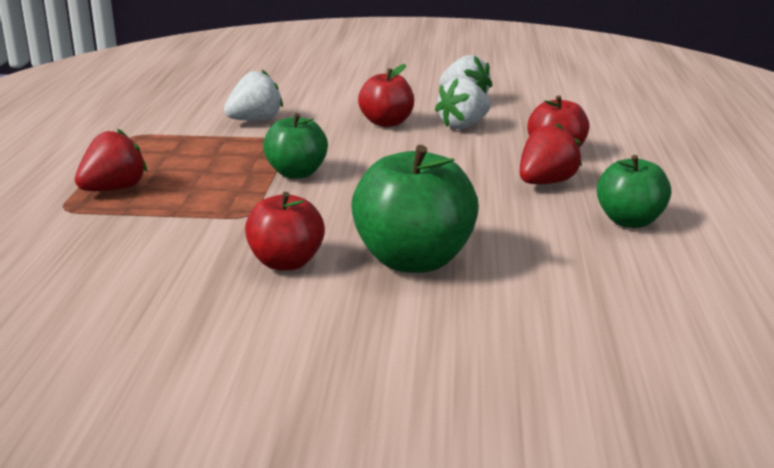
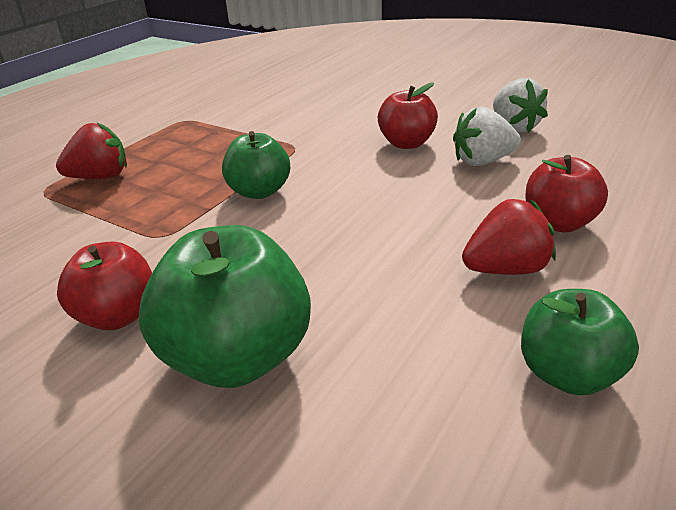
camera: 30 degrees right, 10 degrees up
(255, 120) = (293, 120): white strawberry -> none

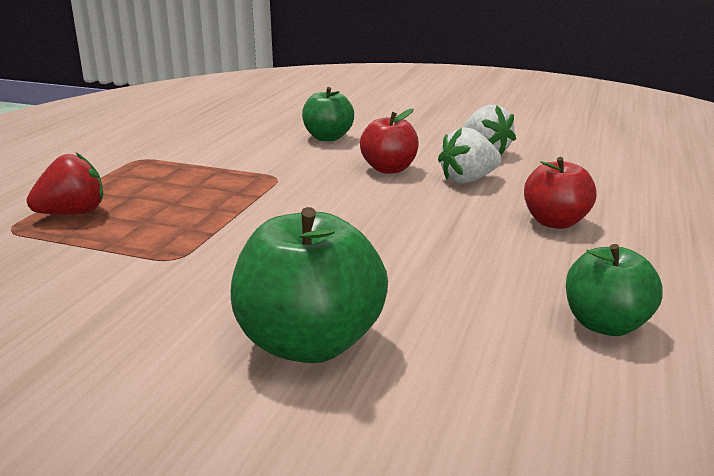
camera: 15 degrees left, 10 degrees down
(118, 315) = (167, 325): red apple -> none
(259, 191) = (259, 216): green apple -> green apple (328, 138)
(506, 269) = (524, 258): red strawberry -> none

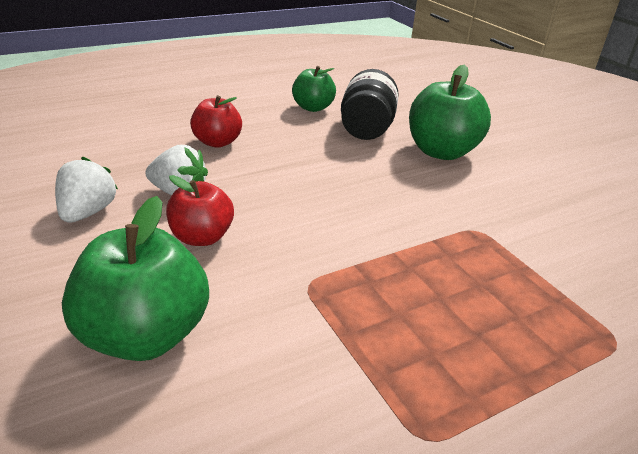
camera: 140 degrees left, 10 degrees up
(73, 213) = (548, 335): red strawberry -> none
(328, 138) = (146, 334): green apple -> green apple, size x1.60
(466, 327) = (366, 129): none -> black jar

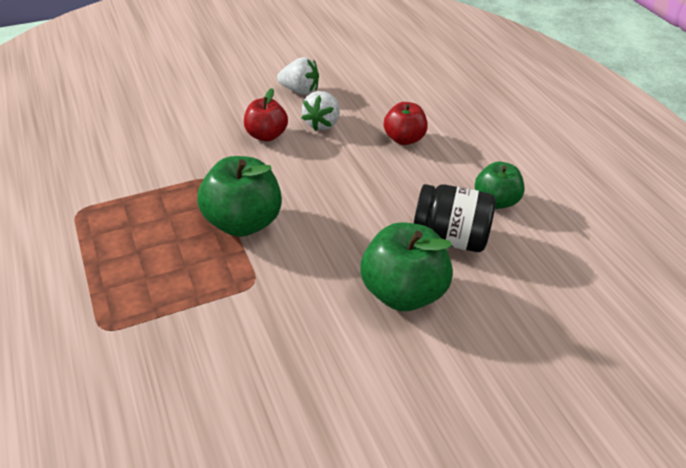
camera: 95 degrees right, 10 degrees up
(146, 334) = (183, 120): green apple -> green apple (243, 222)

